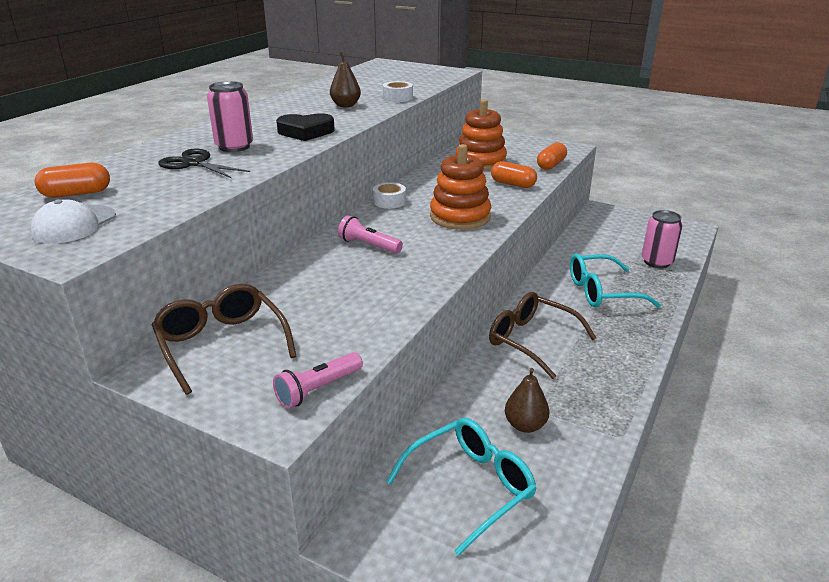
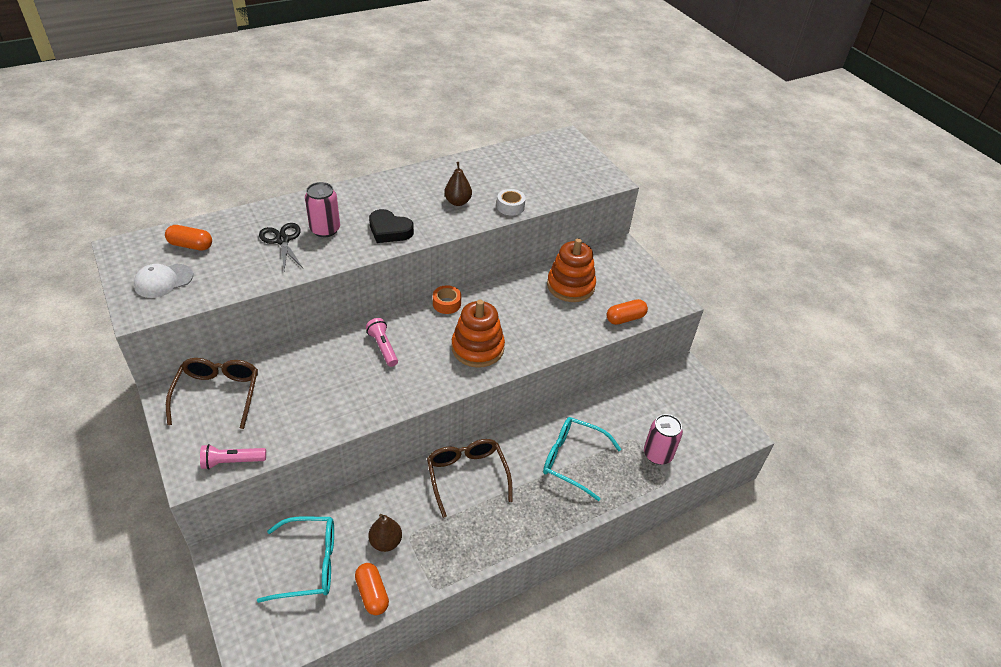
camera: 30 degrees right, 15 degrees up
(389, 201) = (446, 304): white tape -> orange tape
(512, 184) = (562, 328): orange capsule -> orange capsule (372, 594)

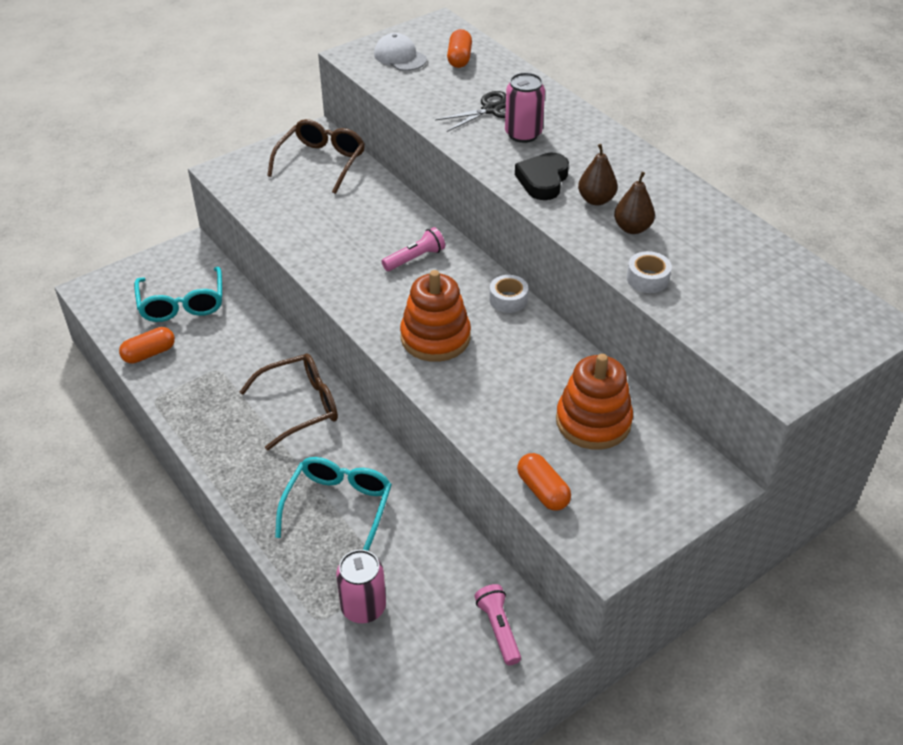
camera: 85 degrees right, 0 degrees up
(218, 394) = (321, 162): brown glasses -> brown glasses turned 60 degrees counterclockwise
(232, 462) = (239, 189): pink flashlight -> pink flashlight (498, 629)
(386, 542) = (208, 353): brown pear -> brown pear (596, 200)
(446, 304) = (508, 299): orange tape -> white tape

